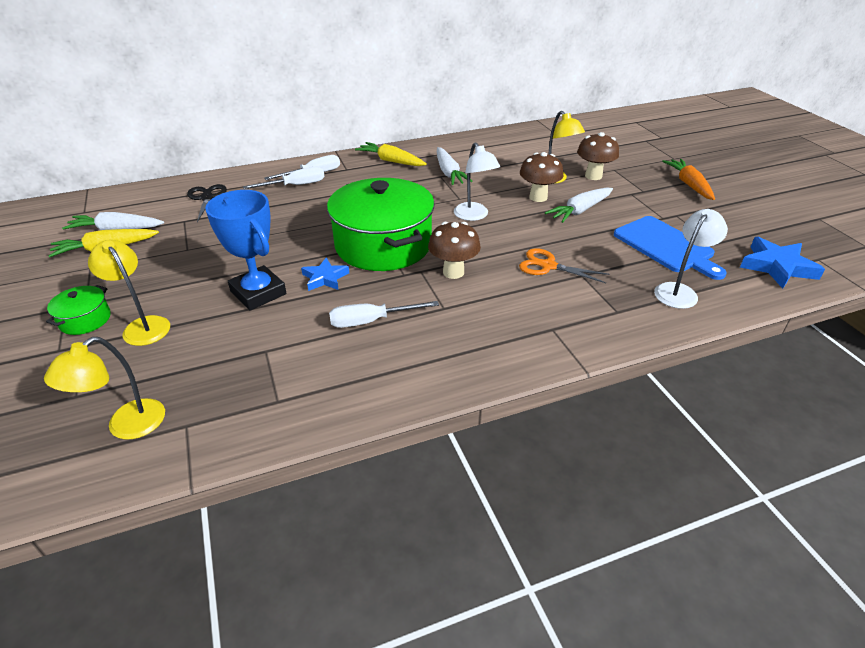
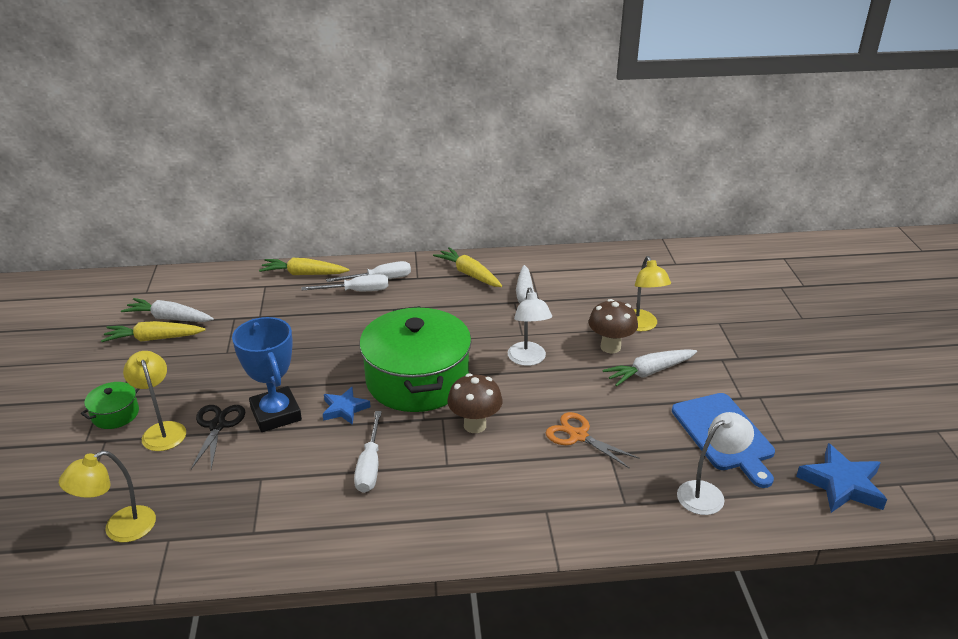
camera: 15 degrees right, 5 degrees down
(207, 198) = (264, 293): black scissors -> black scissors (217, 425)
(239, 179) = (304, 274): none -> yellow carrot
(371, 321) = (370, 466): white screwdriver -> white screwdriver turned 90 degrees counterclockwise
(593, 176) = (689, 328): brown mushroom -> none
(689, 185) = (799, 358): orange carrot -> none

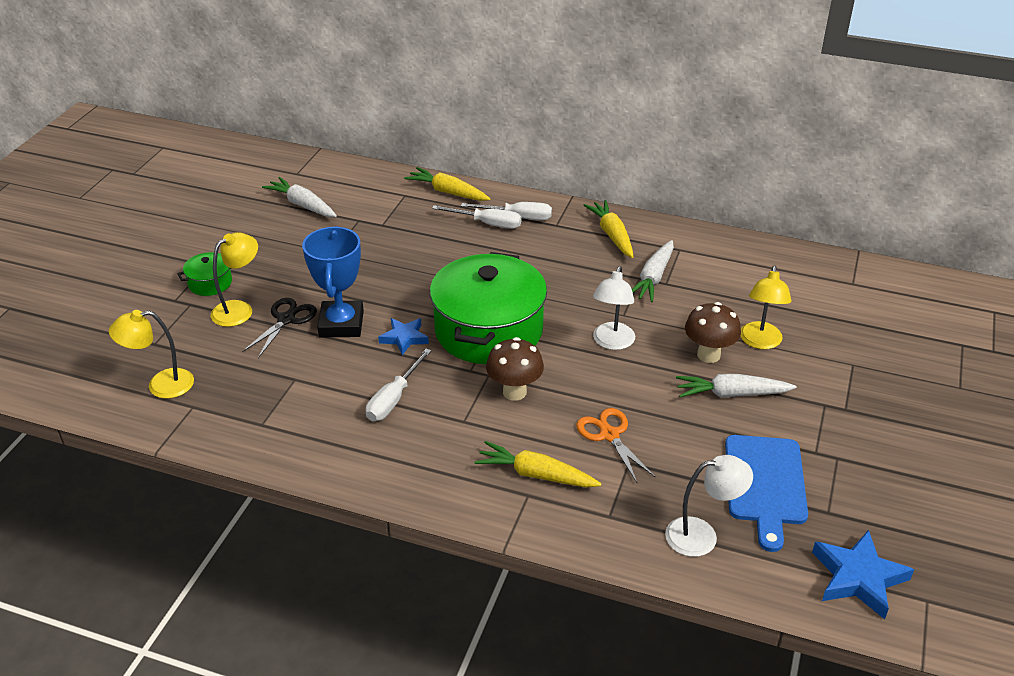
camera: 25 degrees right, 5 degrees up
(154, 339) = (278, 221): yellow carrot -> yellow carrot (536, 474)
(162, 430) = (239, 309): yellow lamp -> yellow lamp turned 45 degrees clockwise

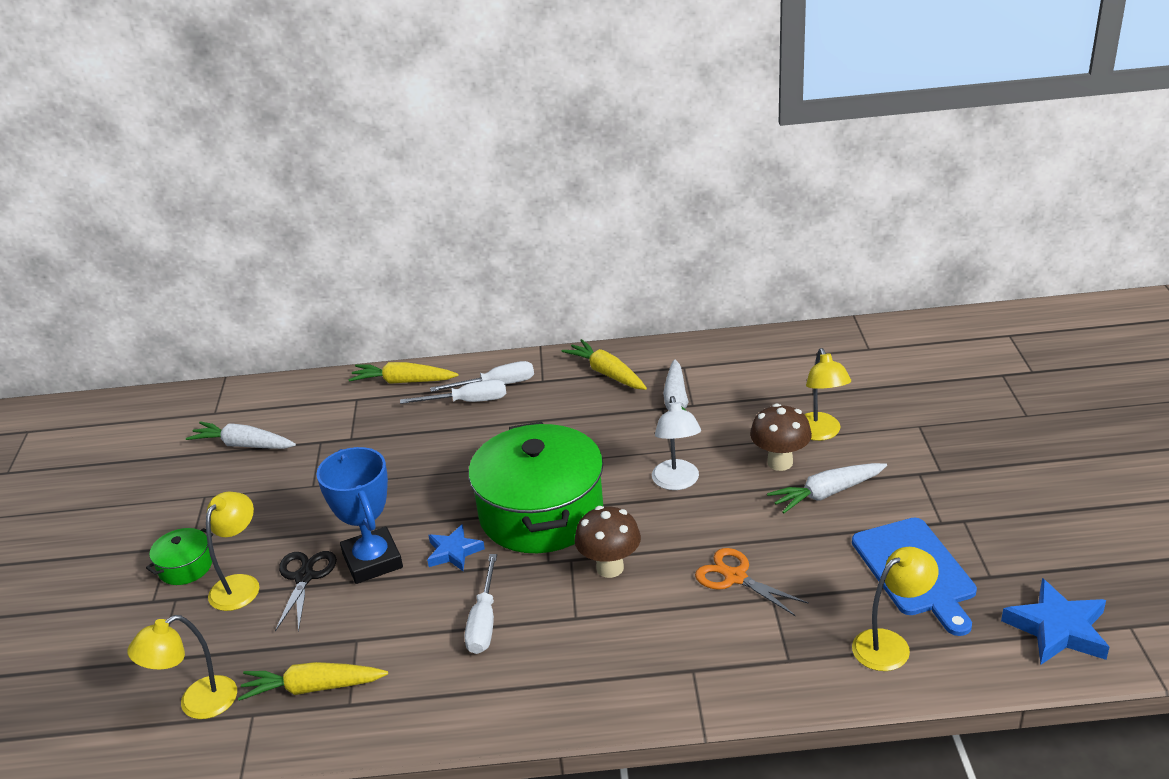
camera: 20 degrees left, 5 degrees down
(536, 474) = (687, 646): yellow carrot -> yellow carrot (313, 688)
(702, 535) = (890, 644): white lamp -> yellow lamp

